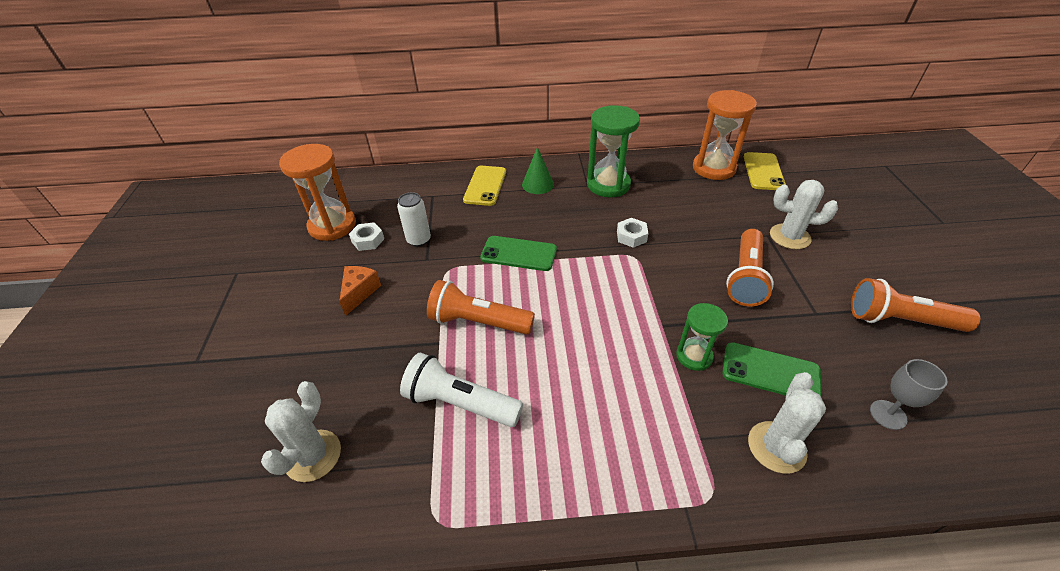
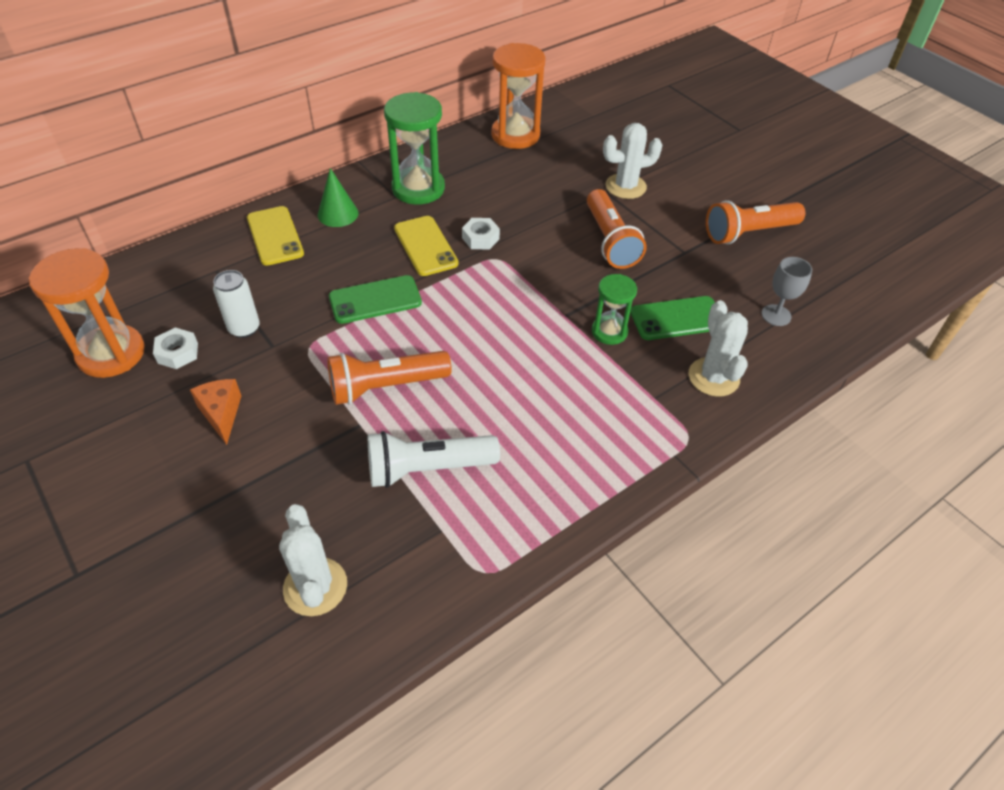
camera: 35 degrees left, 5 degrees up
(763, 171) = (565, 124): yellow phone -> yellow phone (425, 246)

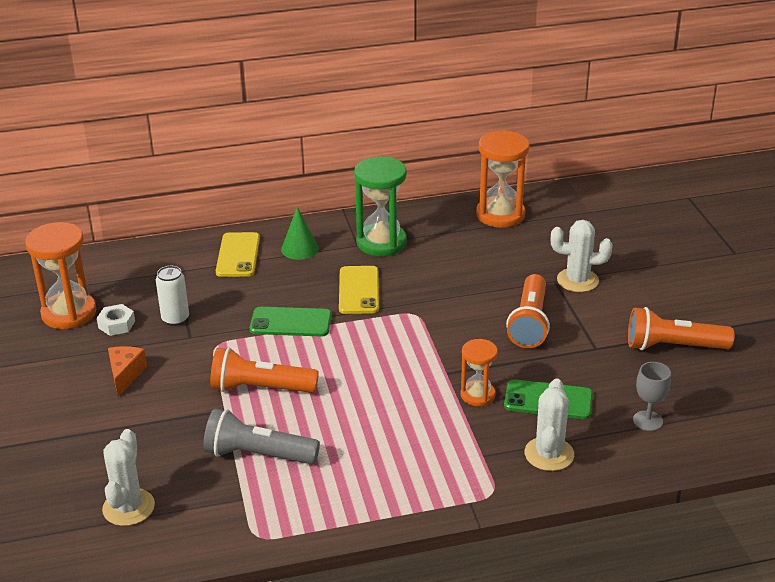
camera: 25 degrees right, 15 degrees down
(427, 469) = (257, 455): white flashlight -> grey flashlight
(480, 238) = (411, 295): white nut -> none
(609, 331) = (477, 395): green hourglass -> orange hourglass

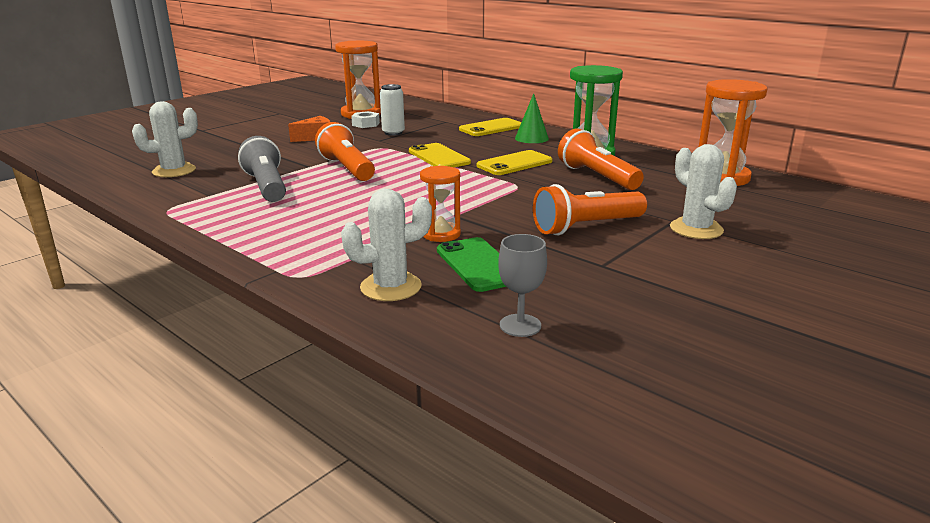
camera: 55 degrees right, 10 degrees down
(291, 322) = (439, 157): green phone -> yellow phone
(673, 346) = (684, 305): orange flashlight -> orange flashlight (596, 177)

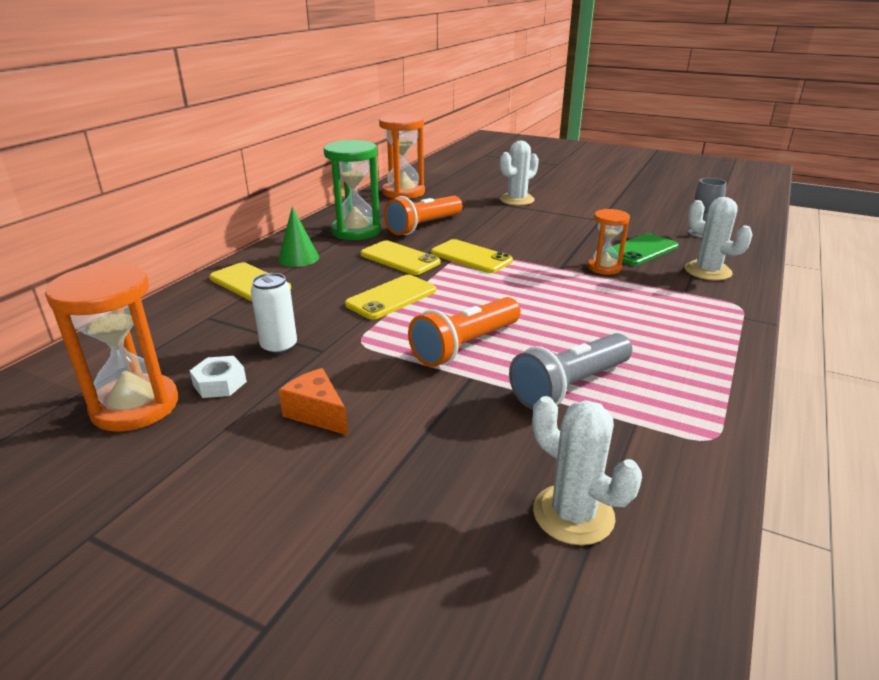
camera: 105 degrees left, 5 degrees up
(504, 186) = (471, 257): none -> yellow phone
(586, 227) = (541, 225): orange flashlight -> none

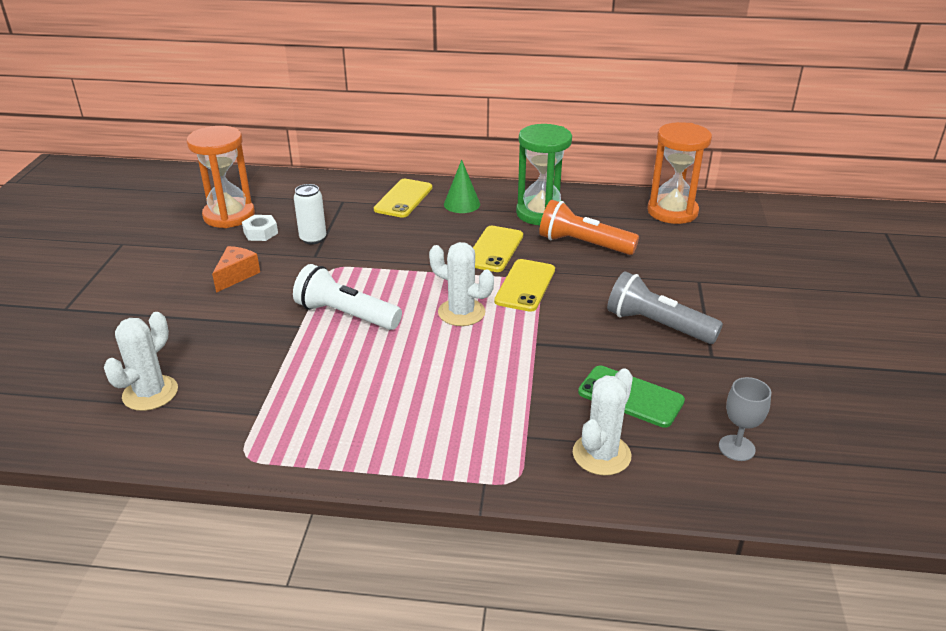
camera: 70 degrees right, 5 degrees up
(391, 297) = (413, 263): yellow phone -> none
(465, 346) = (345, 315): orange flashlight -> white flashlight
(517, 200) = (724, 286): white cactus -> white cactus (461, 312)
(570, 386) = (301, 375): grey flashlight -> grey flashlight (657, 325)
(604, 268) = (556, 373): orange hourglass -> none

